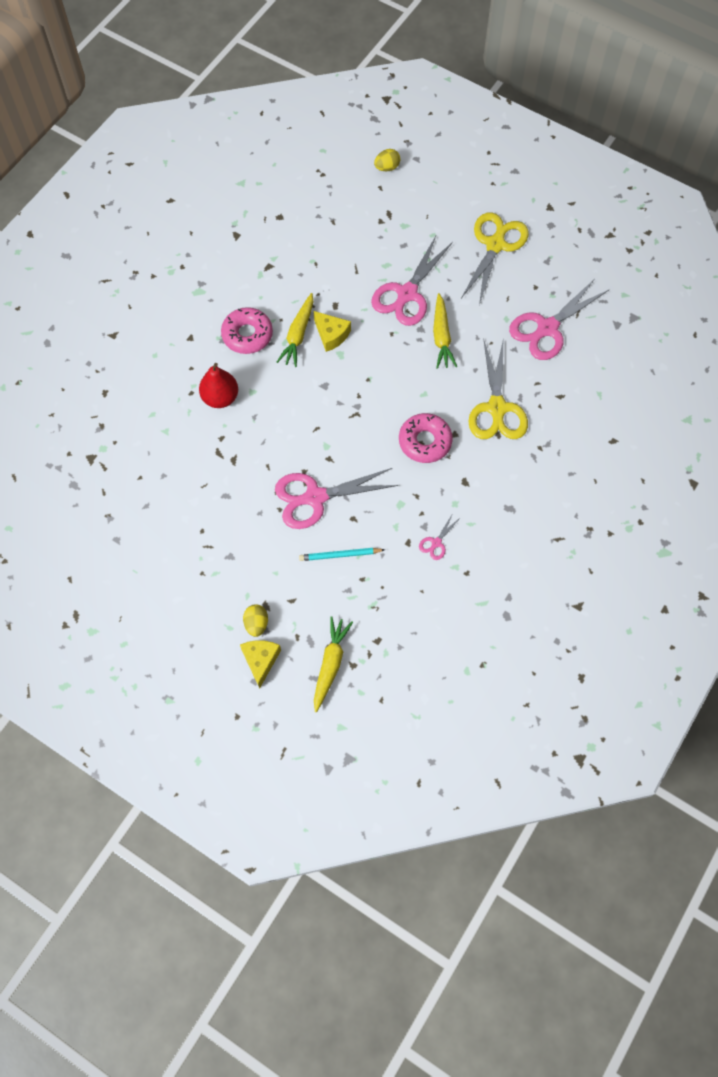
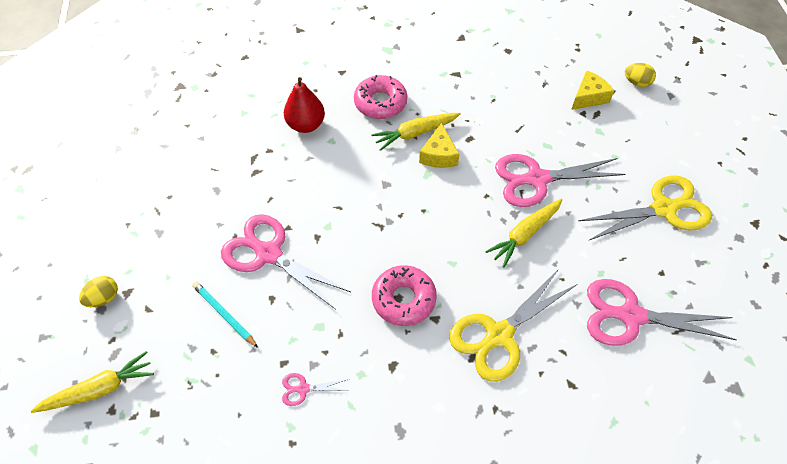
camera: 50 degrees right, 10 degrees down
(260, 661) = (66, 328): yellow cheese -> yellow cheese (588, 97)

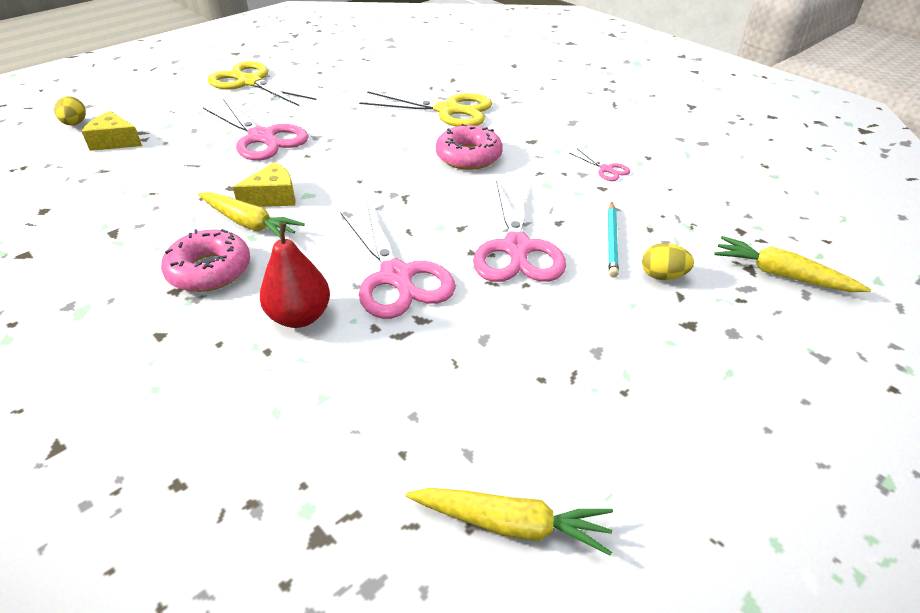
camera: 125 degrees left, 15 degrees down
(103, 298) = (721, 339): yellow egg -> yellow egg (662, 276)
(524, 235) = (337, 126): yellow carrot -> yellow carrot (512, 524)
(631, 316) = (371, 73): pink scissors -> pink scissors (396, 276)

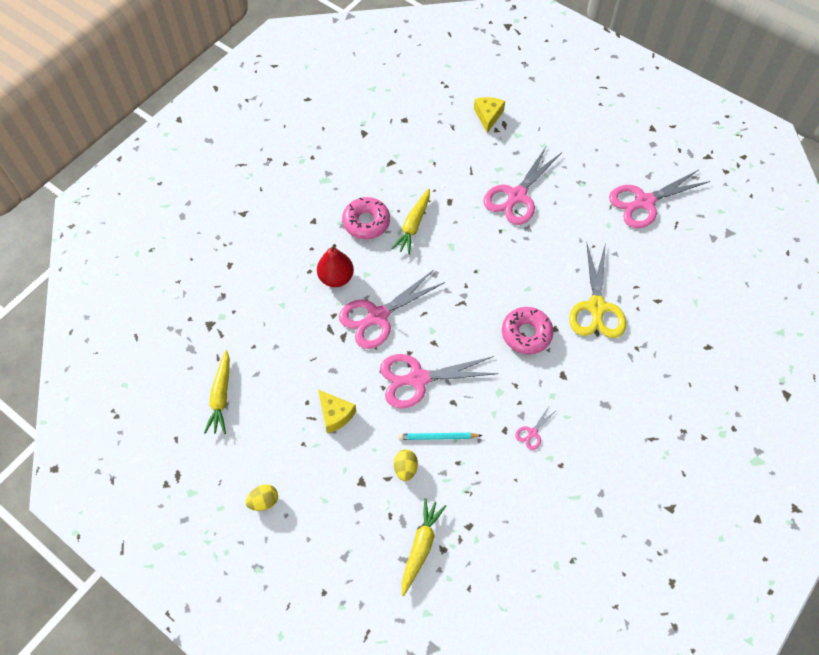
camera: 80 degrees right, 20 degrees up
(75, 124) = (504, 84): yellow egg -> yellow egg (264, 501)
(250, 82) = (600, 158): yellow scissors -> none
(273, 197) = (444, 228): yellow cheese -> yellow cheese (335, 414)
(327, 69) = (644, 202): none -> pink scissors

